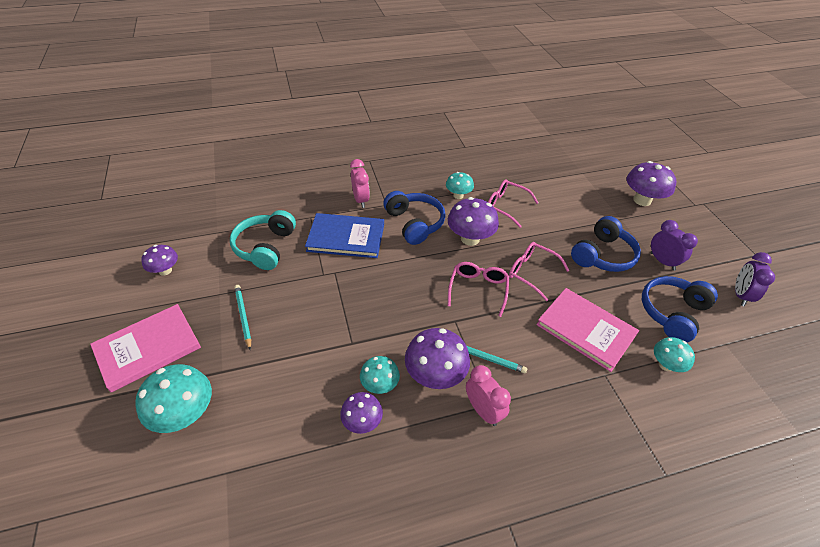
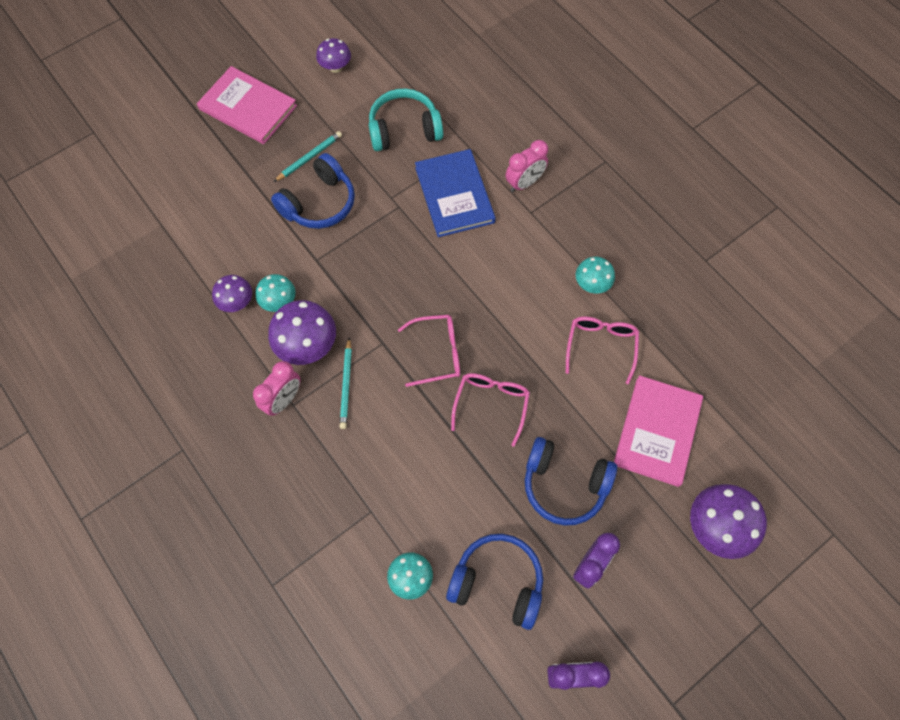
camera: 70 degrees right, 20 degrees up
(185, 414) = (199, 170): turquoise mushroom -> none
(414, 223) = (513, 253): blue headphones -> blue headphones (319, 203)
(470, 239) = (516, 321): purple mushroom -> none
(585, 330) = (426, 481): pink book -> pink book (657, 431)

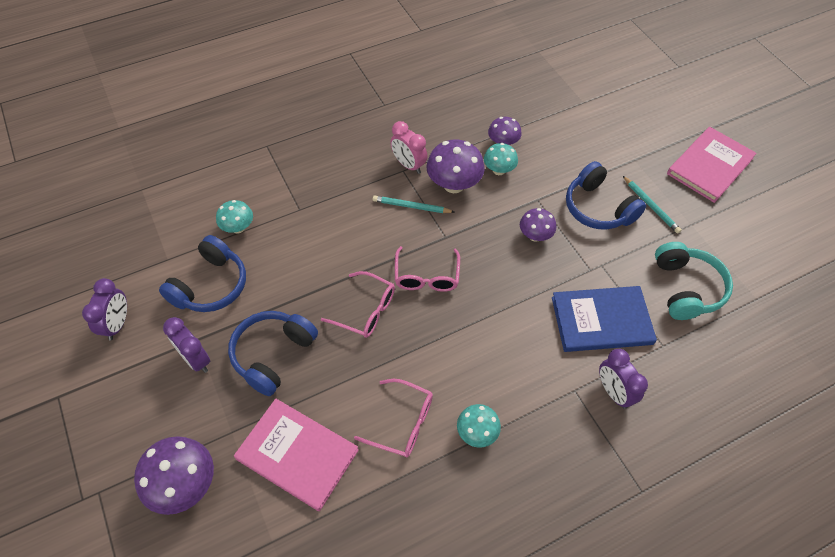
camera: 100 degrees right, 10 degrees down
(335, 67) = (766, 239): purple mushroom -> purple mushroom (535, 235)
(524, 183) = (613, 392): pink clock -> purple clock

